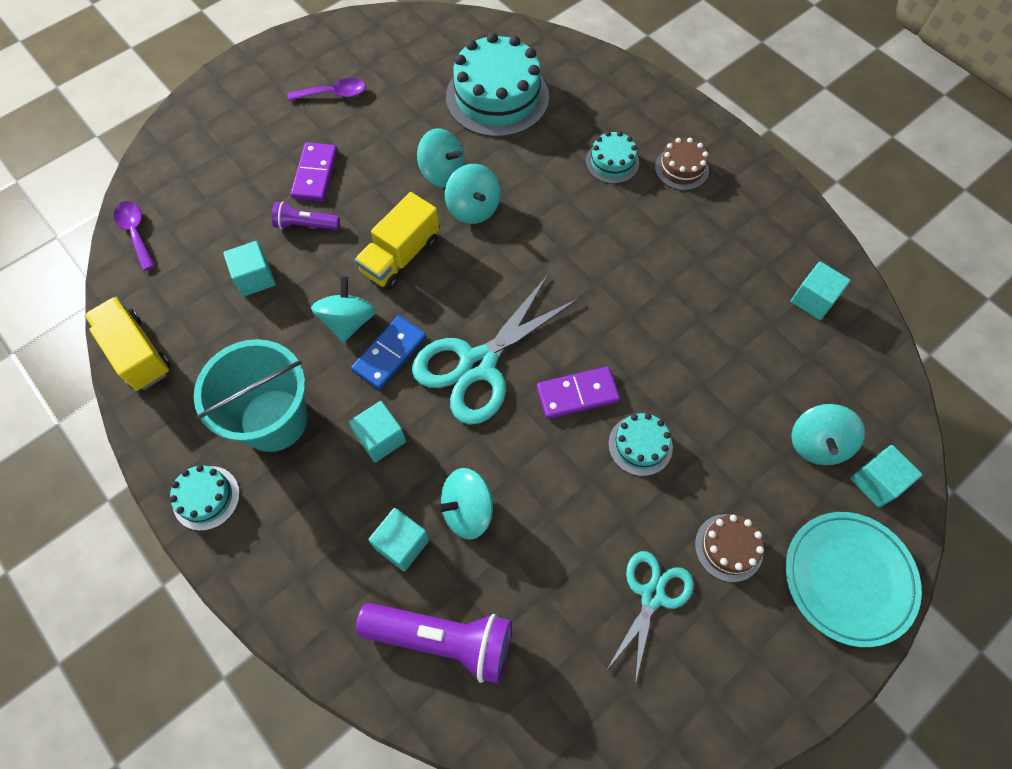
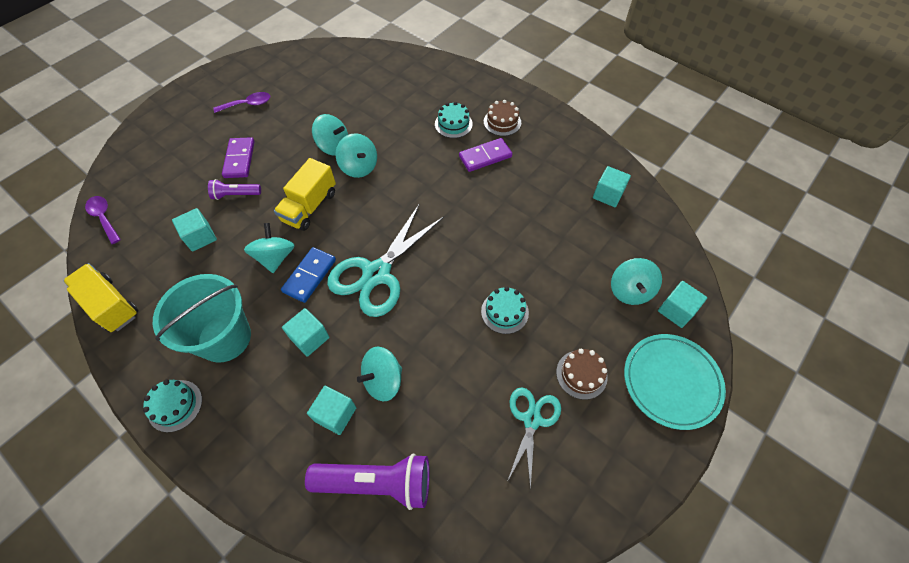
camera: 10 degrees left, 5 degrees down
(497, 97) = (366, 92): turquoise cake -> none
(577, 394) = (453, 283): purple domino -> purple domino (485, 157)

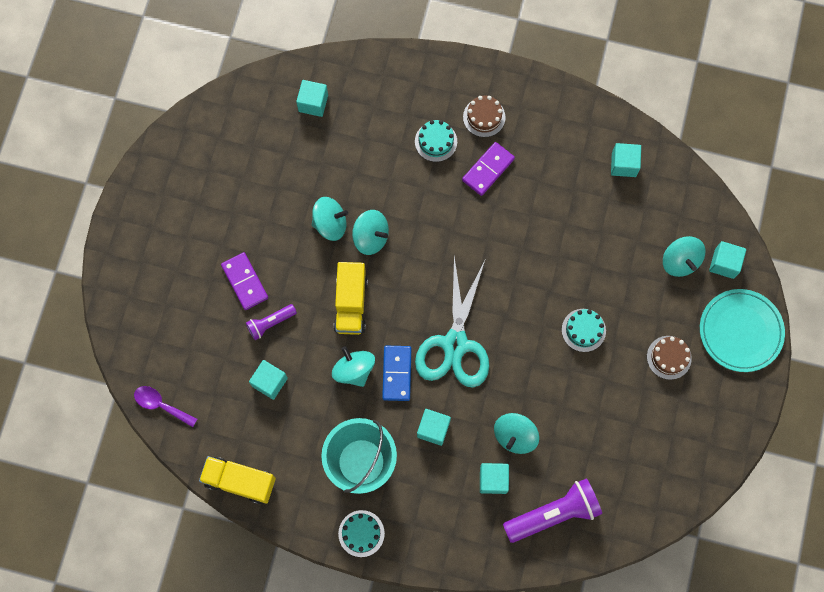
camera: 25 degrees left, 15 degrees up
(248, 104) = (203, 210): purple spoon -> none
(375, 71) = (313, 103): none -> turquoise cube
(532, 419) = (646, 412): turquoise scissors -> none

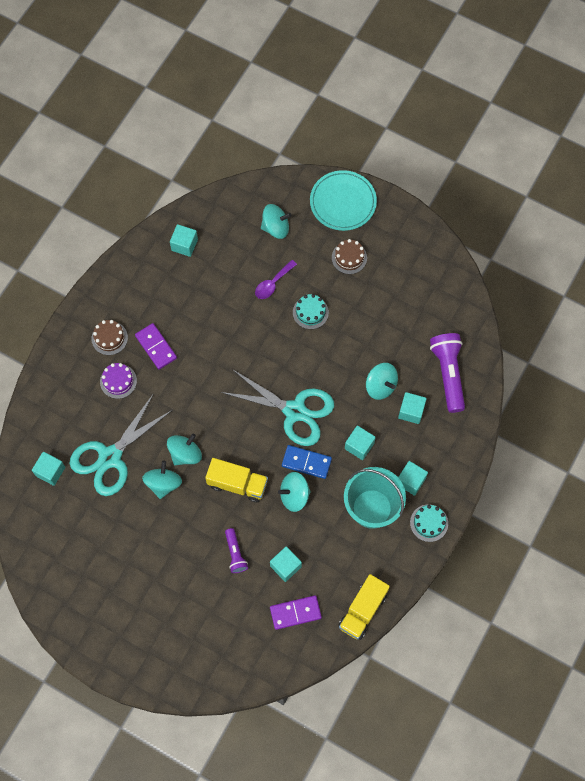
camera: 75 degrees left, 5 degrees down
(161, 405) = (280, 662): purple spoon -> purple spoon (273, 283)
(244, 282) = (193, 567): purple domino -> purple domino (295, 613)
(345, 159) = (110, 457): none -> turquoise scissors
(436, 141) = (118, 381): turquoise cake -> purple cake
(724, 263) = (287, 197): turquoise cube -> turquoise cube (410, 481)

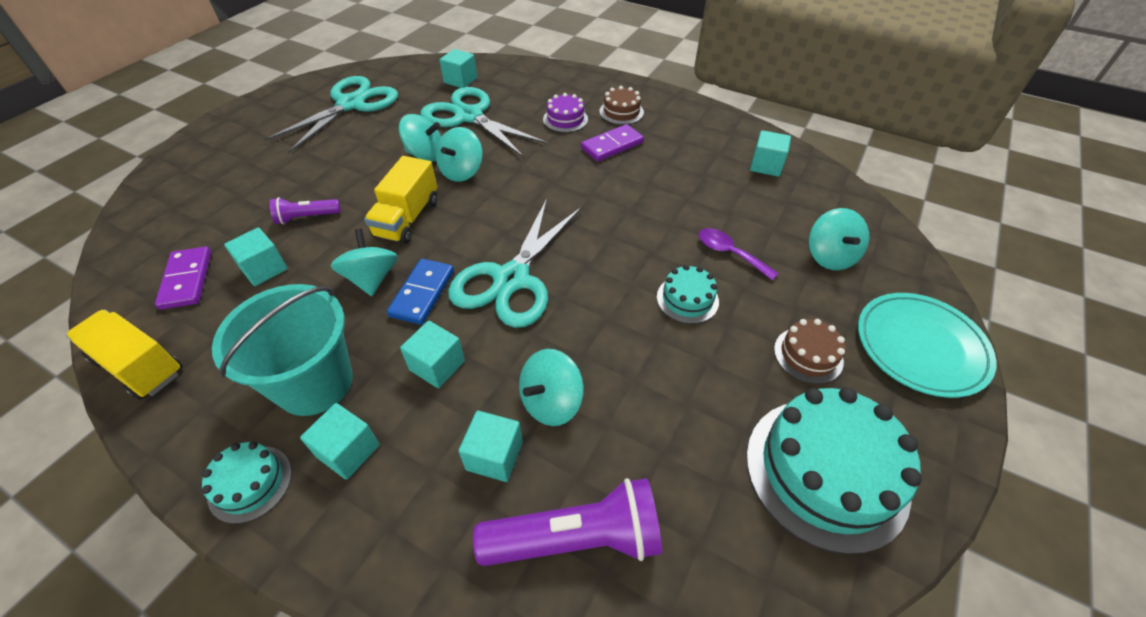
camera: 90 degrees right, 20 degrees down
(86, 559) = (351, 104): none -> turquoise scissors
(185, 454) = (462, 171): turquoise spinning top -> turquoise spinning top turned 75 degrees clockwise
(414, 266) = (826, 471): none -> turquoise cake

